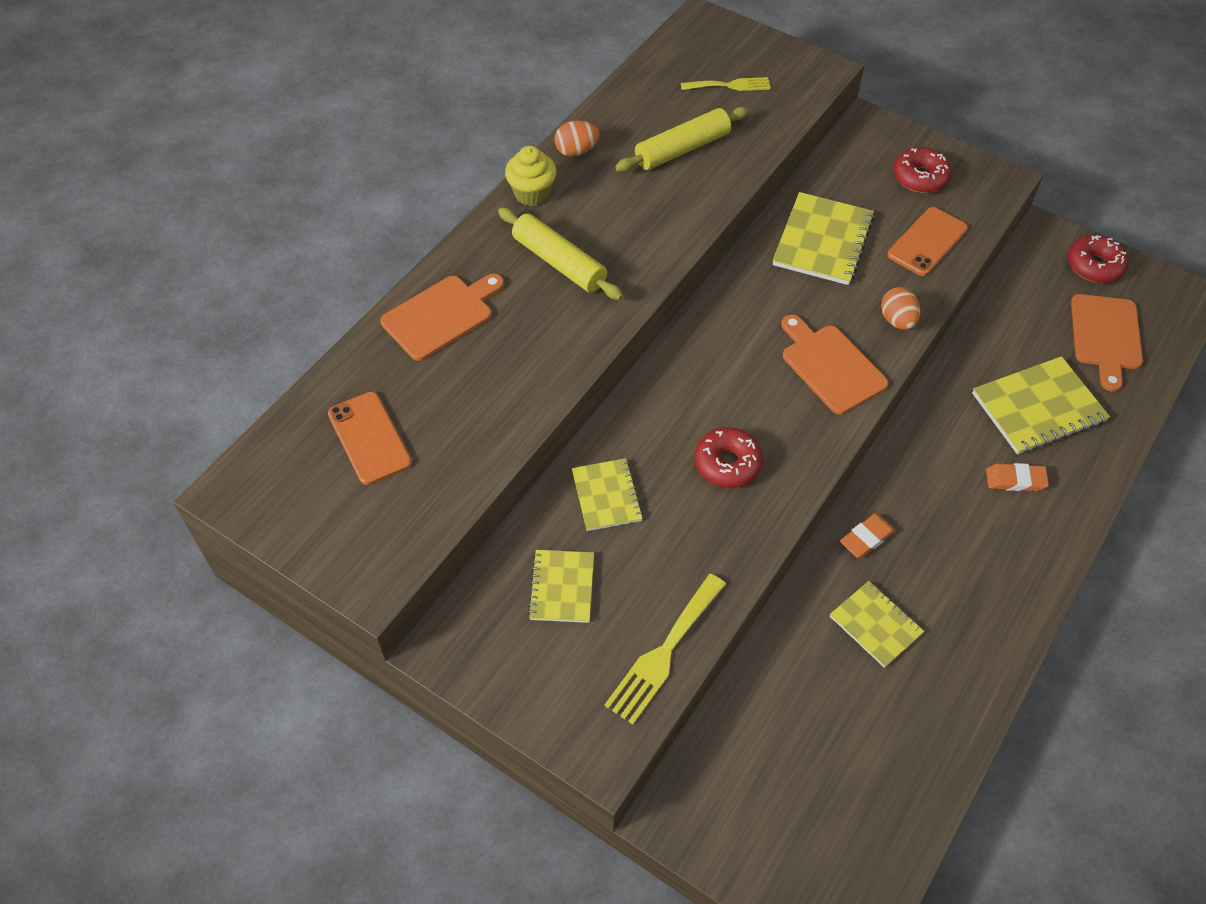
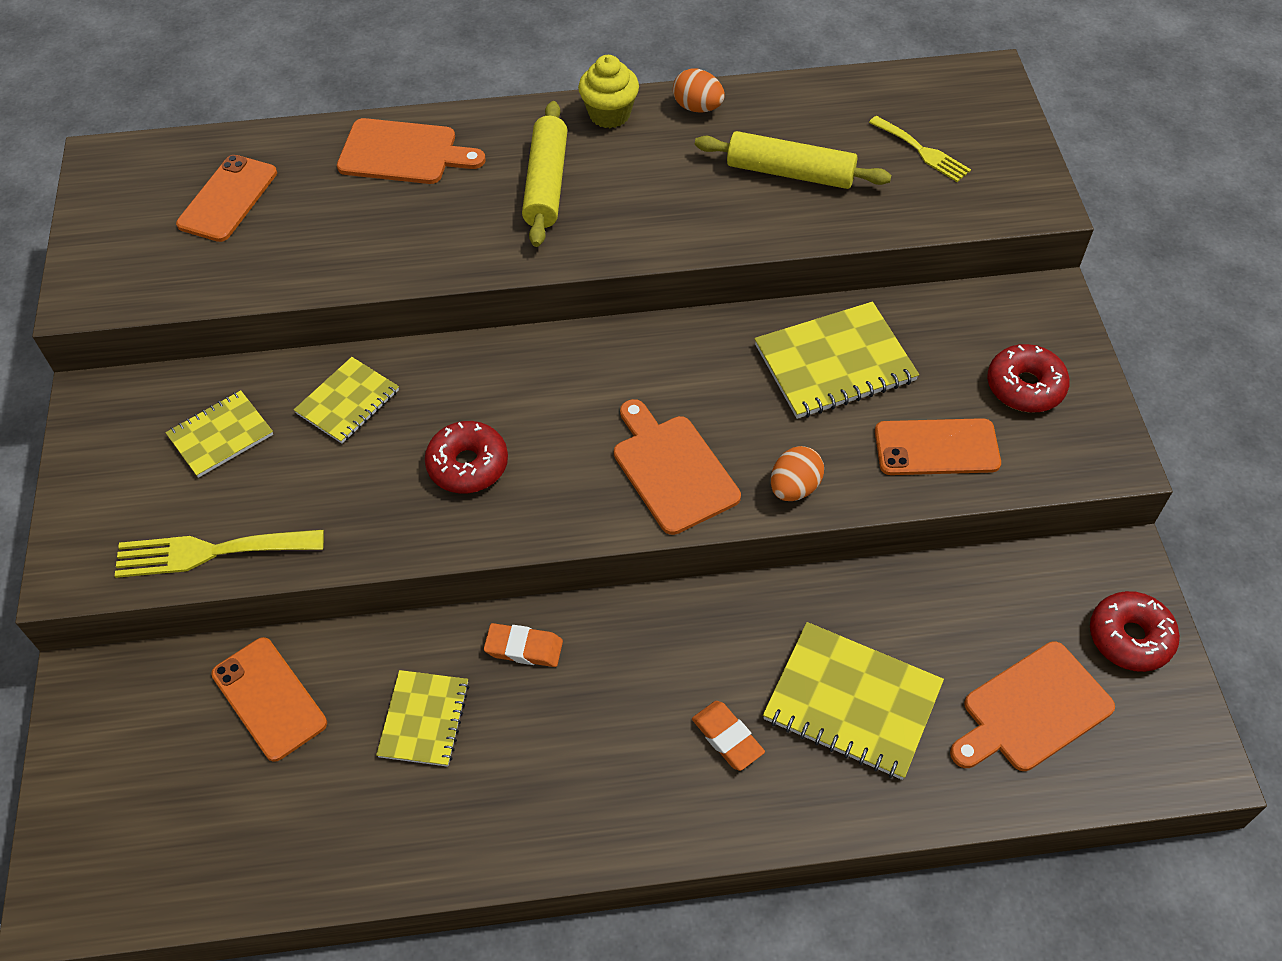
camera: 50 degrees right, 0 degrees up
(784, 704) = (269, 698): none -> orange phone
(830, 366) = (672, 470): orange cutting board -> orange cutting board turned 45 degrees counterclockwise

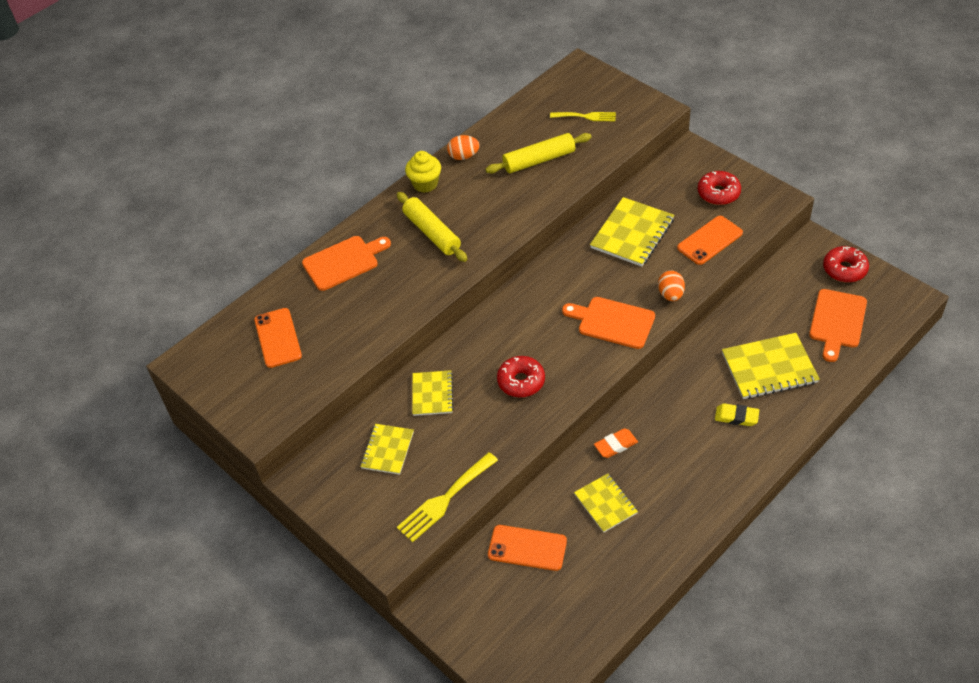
camera: 35 degrees left, 5 degrees down
(727, 738) = (736, 417): orange eraser -> yellow eraser

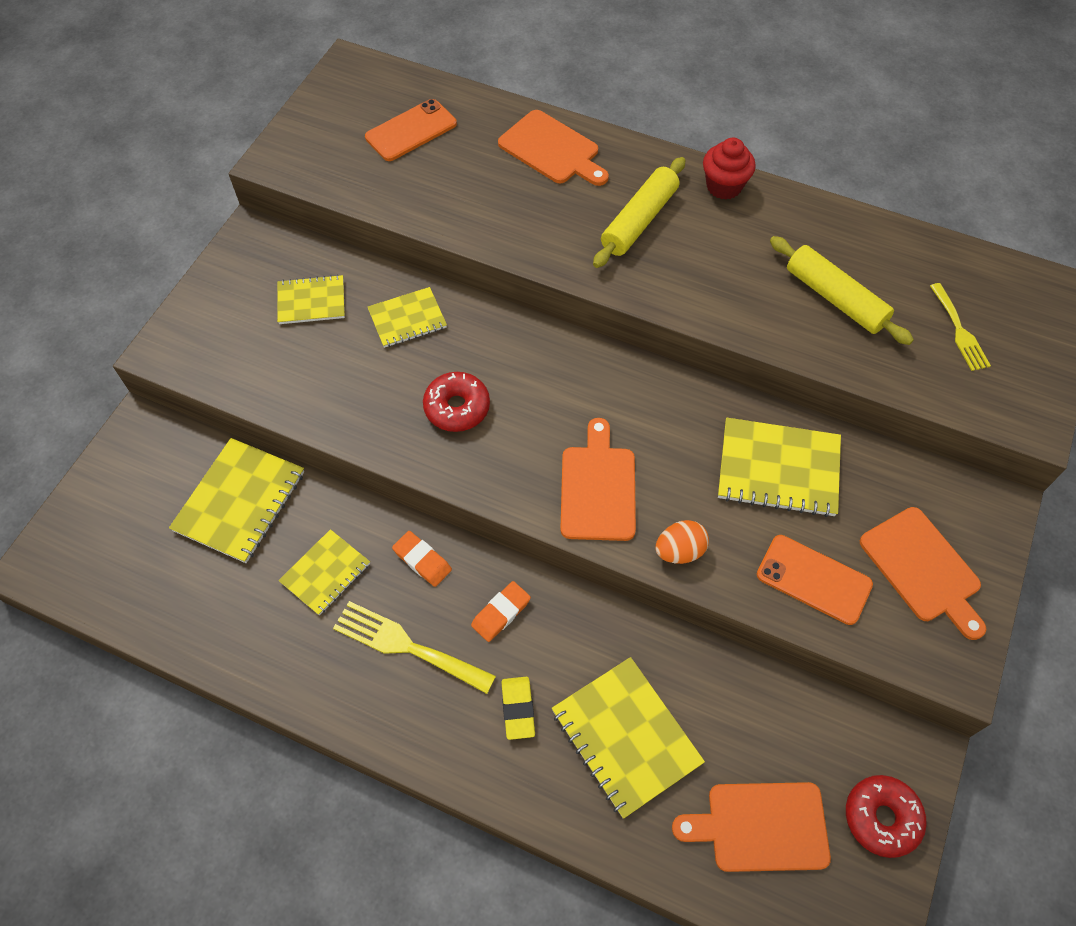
camera: 65 degrees right, 10 degrees up
(425, 184) = (724, 186): yellow cupcake -> red cupcake
(445, 499) = (253, 381): yellow fork -> yellow fork (407, 646)
(464, 156) = (797, 211): orange egg -> none
(527, 548) = (240, 501): orange phone -> yellow notebook
(669, 410) = (501, 613): none -> orange eraser
(718, 193) = (922, 568): red donut -> orange cutting board

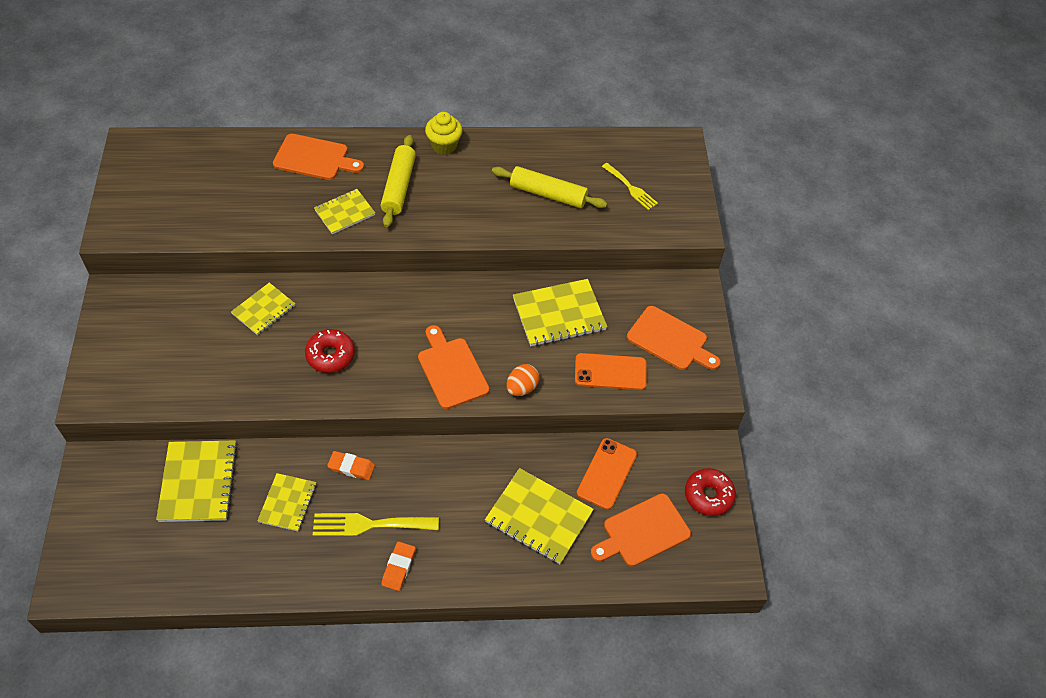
camera: 30 degrees left, 5 degrees down
(311, 301) = (185, 323): yellow notebook -> yellow notebook (344, 212)
(411, 131) = (204, 177): orange phone -> orange phone (607, 473)
(501, 613) = (422, 478): orange eraser -> orange eraser (398, 567)
(518, 709) = (462, 531): yellow eraser -> none
(724, 186) = (444, 145): red cupcake -> yellow cupcake

